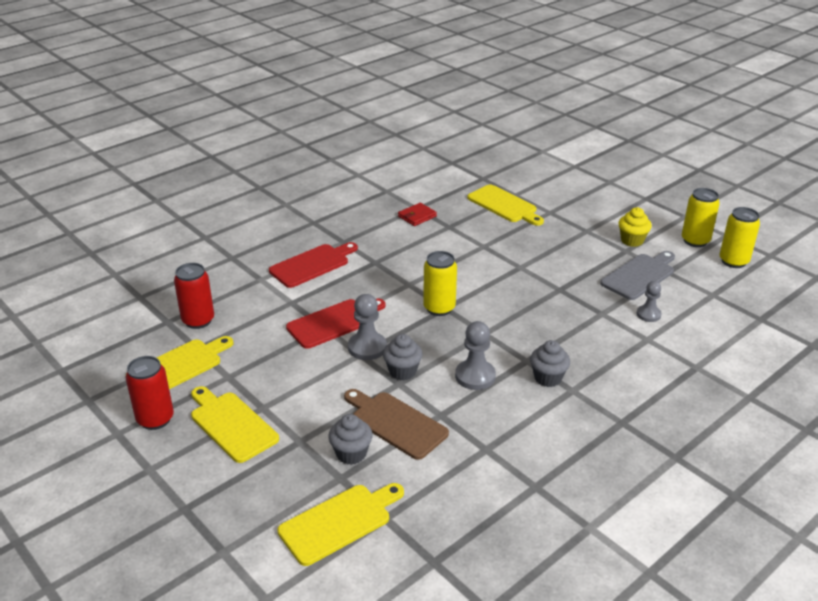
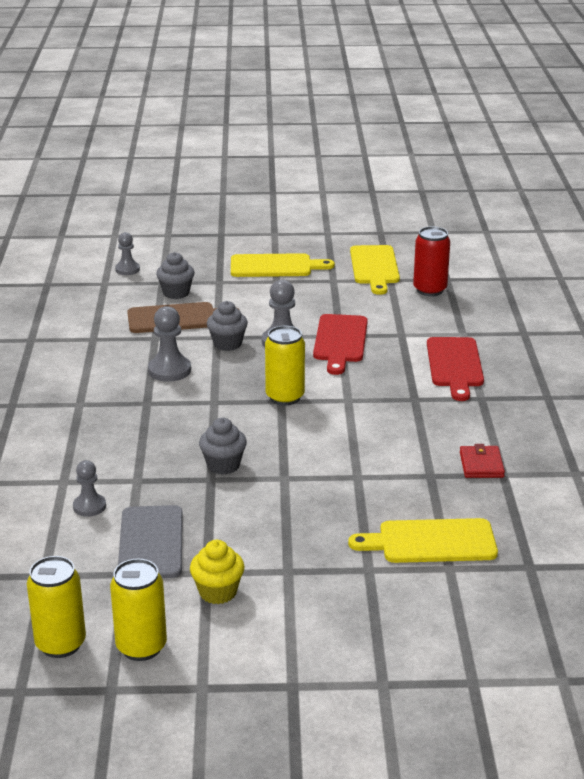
camera: 130 degrees right, 5 degrees down
(155, 419) = (322, 246): red can -> none
(339, 522) = (127, 269): yellow cutting board -> grey pawn
(548, 378) = (111, 400): grey cupcake -> grey cupcake (223, 465)

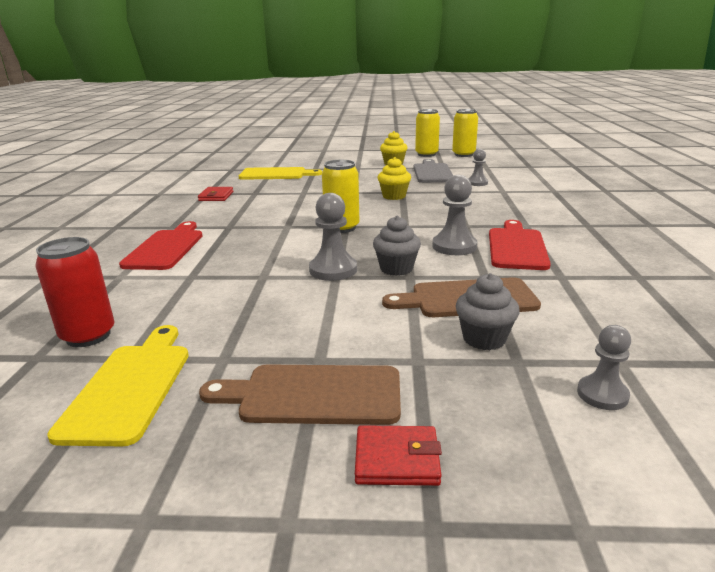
camera: 175 degrees left, 5 degrees down
(223, 465) = (394, 196): grey cupcake -> yellow cupcake
(233, 248) = (397, 459): none -> red wallet
(275, 266) = (313, 395): yellow cutting board -> brown cutting board
(340, 341) = (266, 270): red cutting board -> red cutting board (516, 247)

